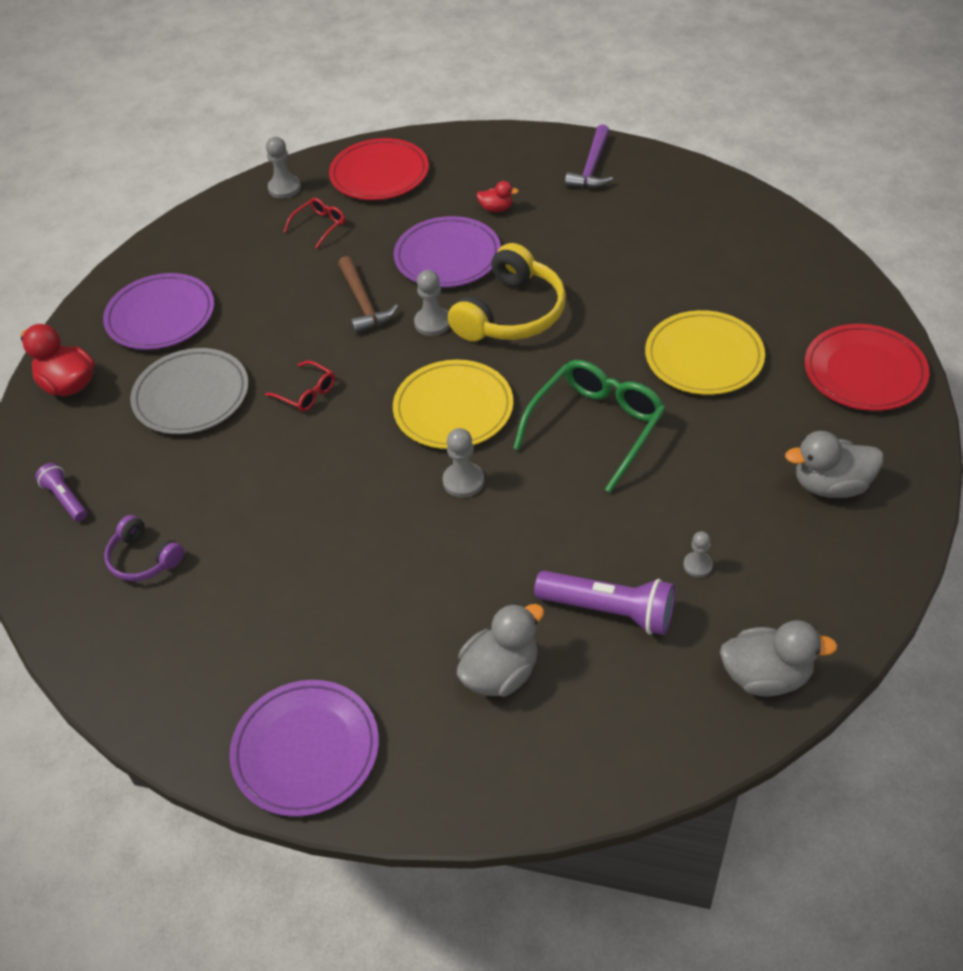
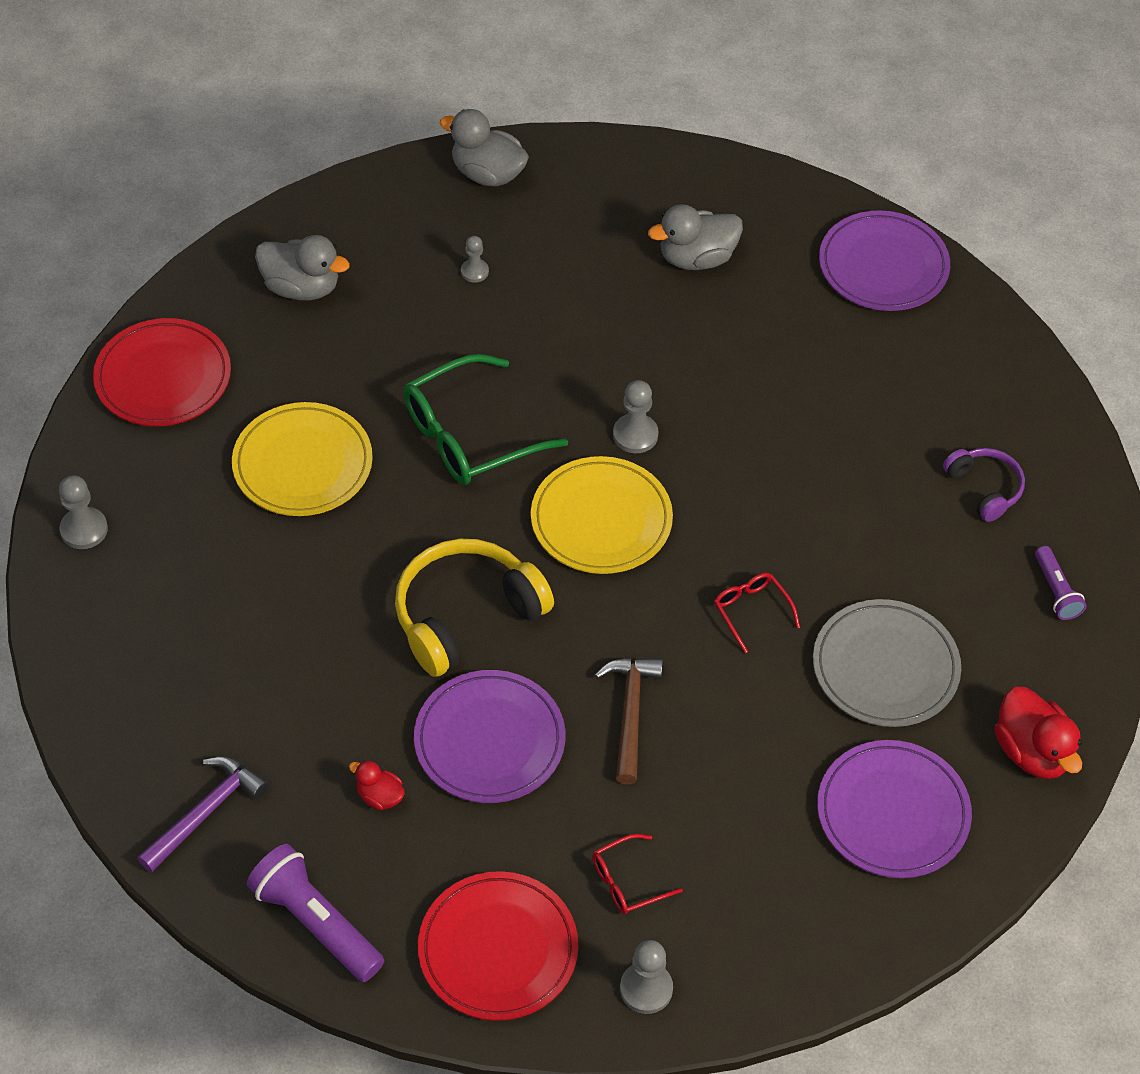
camera: 160 degrees left, 5 degrees up
(433, 323) = (563, 644): grey pawn -> grey pawn (84, 529)
(609, 611) = (576, 267): purple flashlight -> purple flashlight (316, 922)

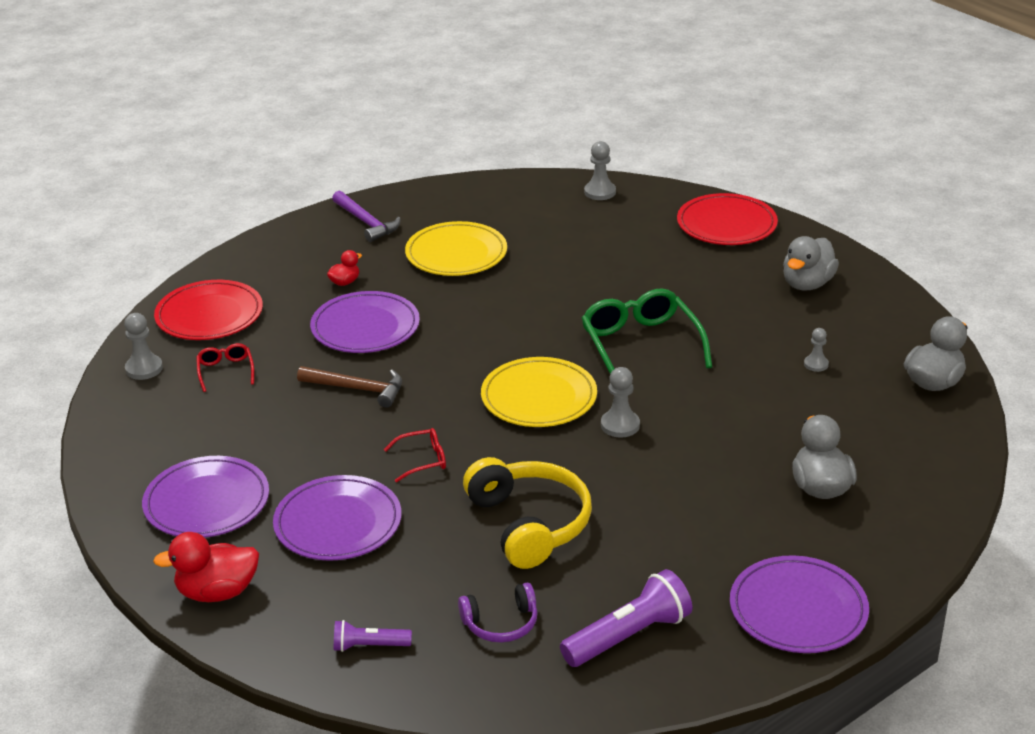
camera: 105 degrees right, 20 degrees down
(303, 464) = (632, 273): yellow plate -> yellow plate (456, 254)
(316, 922) = (269, 254): purple flashlight -> purple flashlight (629, 636)
(466, 615) = (473, 328): yellow headphones -> yellow headphones (529, 524)
(885, 667) = (338, 523): grey plate -> purple plate

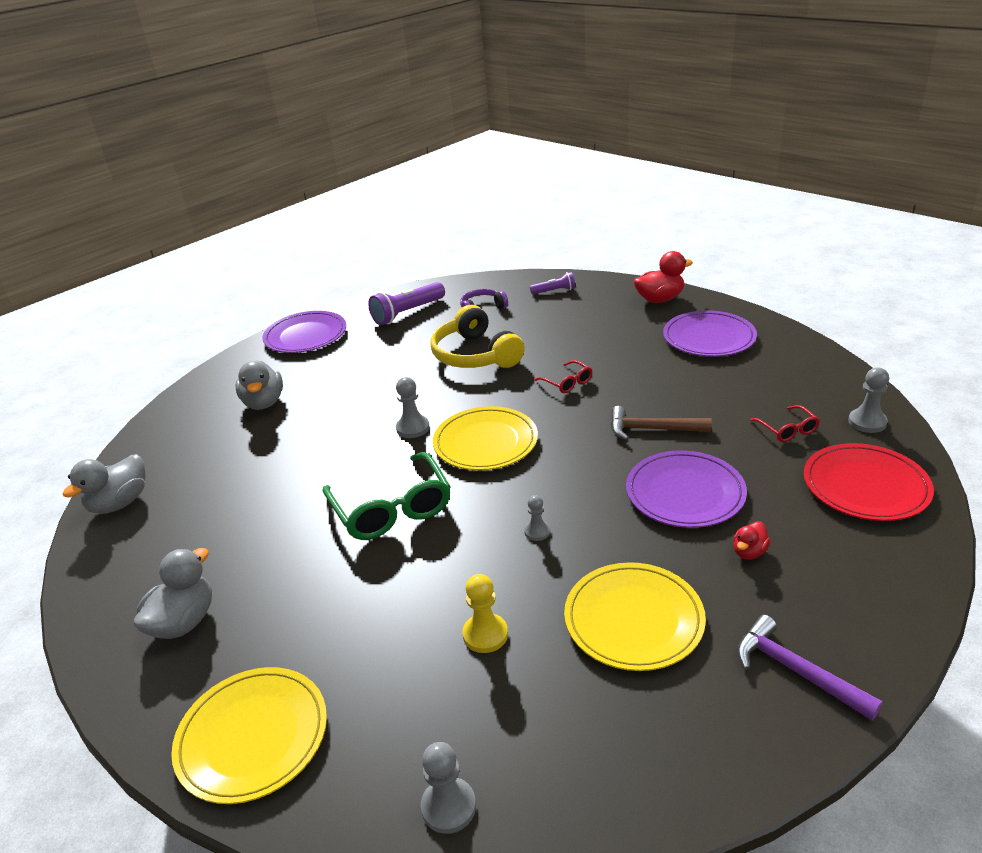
camera: 175 degrees right, 0 degrees up
(338, 523) = (607, 339): purple plate -> none
(422, 460) = (567, 382): red glasses -> red glasses turned 105 degrees counterclockwise
(566, 256) = (485, 634): none -> yellow pawn
(726, 224) = (253, 737): red plate -> yellow plate
(816, 364) = (222, 509): grey pawn -> grey pawn (537, 531)

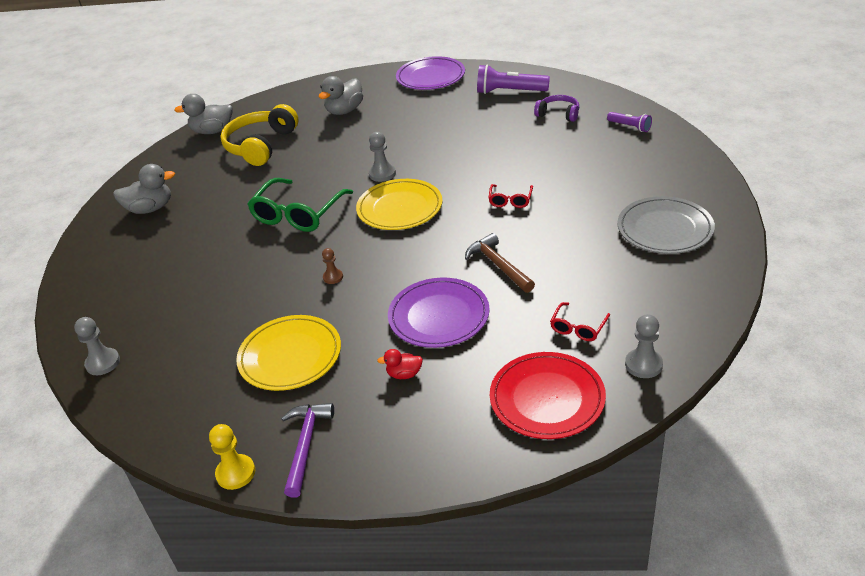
camera: 50 degrees right, 5 degrees up
(253, 737) = (98, 277): yellow plate -> none
(475, 355) = (494, 146): yellow headphones -> yellow headphones (261, 145)
(485, 634) = (227, 308): yellow pawn -> yellow pawn (236, 473)
(537, 531) = (333, 277): grey pawn -> brown pawn
(659, 299) = (692, 177): red duck -> none
(708, 338) = (664, 229): purple plate -> grey plate

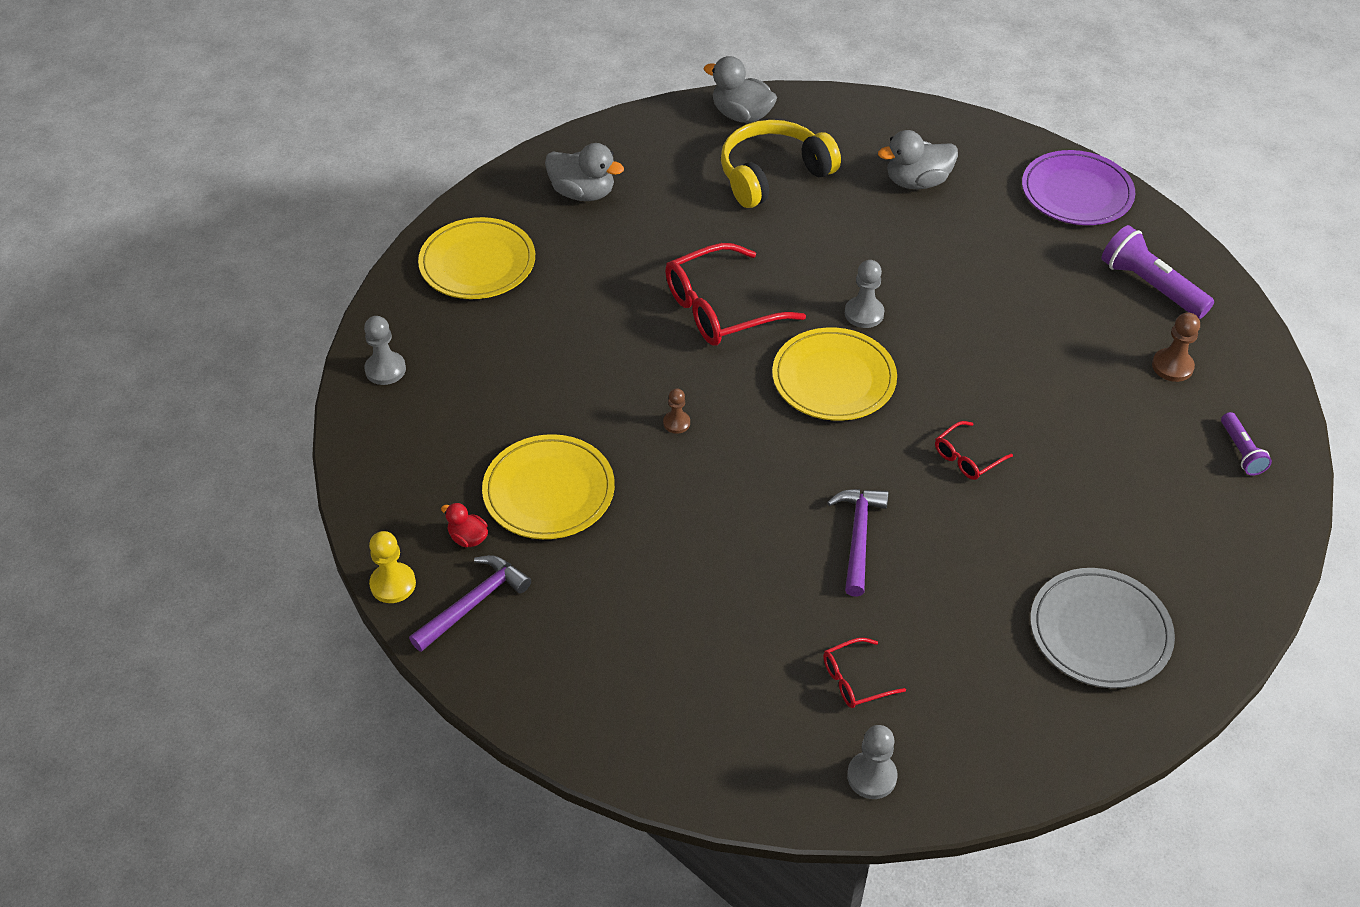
camera: 35 degrees right, 10 degrees up
(113, 275) = (477, 263): none -> yellow plate
(298, 214) = (721, 308): green glasses -> red glasses
(404, 374) = (630, 596): red duck -> red duck (468, 538)
(439, 316) = (731, 554): purple plate -> none
(498, 265) = (858, 537): brown hammer -> purple hammer
(547, 398) = (734, 734): red plate -> none
(558, 114) = (1172, 366): purple headphones -> brown pawn

